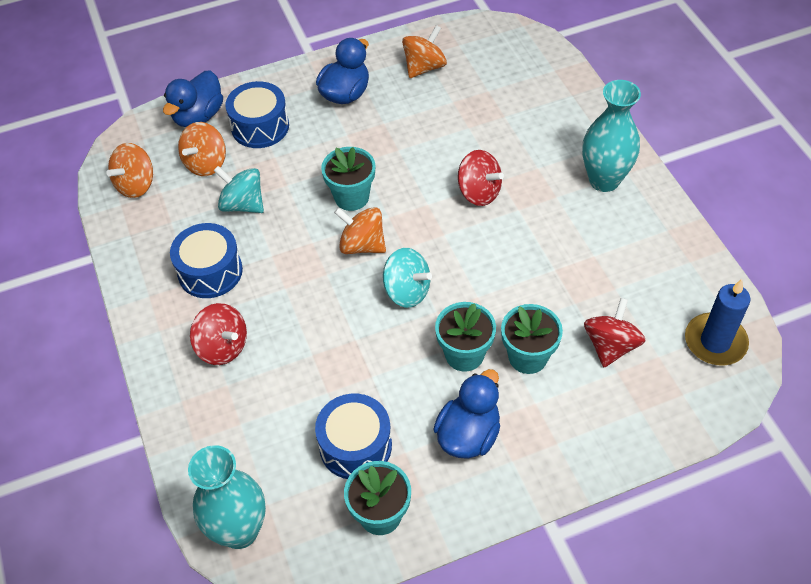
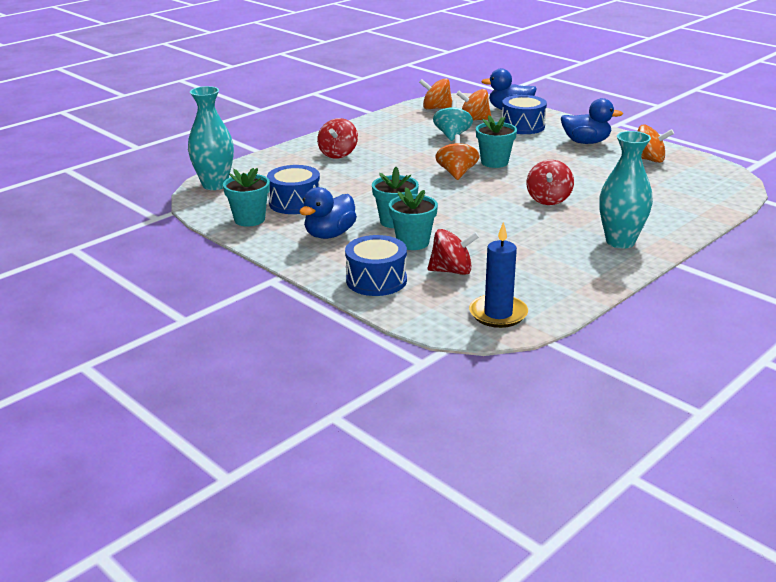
camera: 65 degrees right, 25 degrees down
(210, 271) = (390, 139): blue drum -> blue drum (376, 280)
(407, 291) = (431, 194): turquoise spinning top -> none
(468, 435) = (329, 234): blue duck -> blue duck turned 120 degrees clockwise

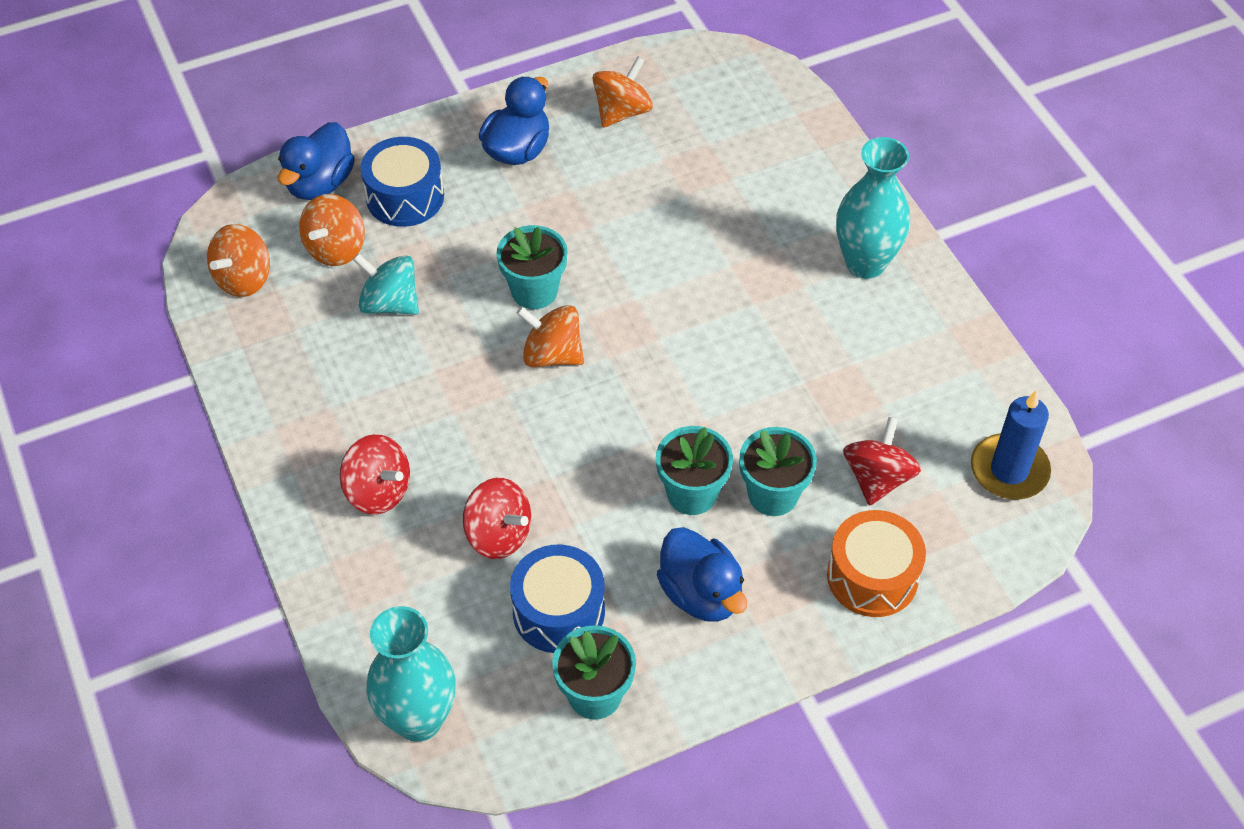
camera: 70 degrees left, 25 degrees up
(376, 280) = (872, 576): blue drum -> orange drum
(548, 199) = (702, 282): red spinning top -> red spinning top (498, 535)

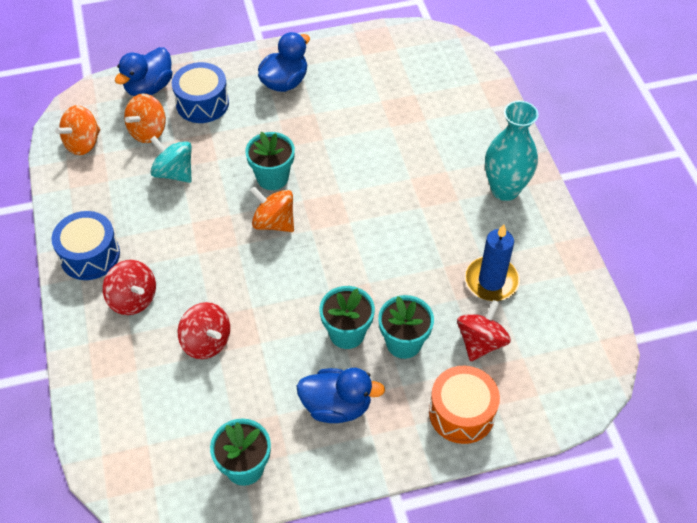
camera: 10 degrees right, 0 degrees up
(418, 719) = (118, 464): turquoise vase -> none
(558, 611) = (234, 403): blue drum -> blue drum (90, 255)
(622, 112) = (360, 66): orange spinning top -> none
(701, 594) = (336, 406): blue duck -> blue duck turned 60 degrees counterclockwise
(1009, 470) = (577, 351): blue candle -> blue candle (491, 281)

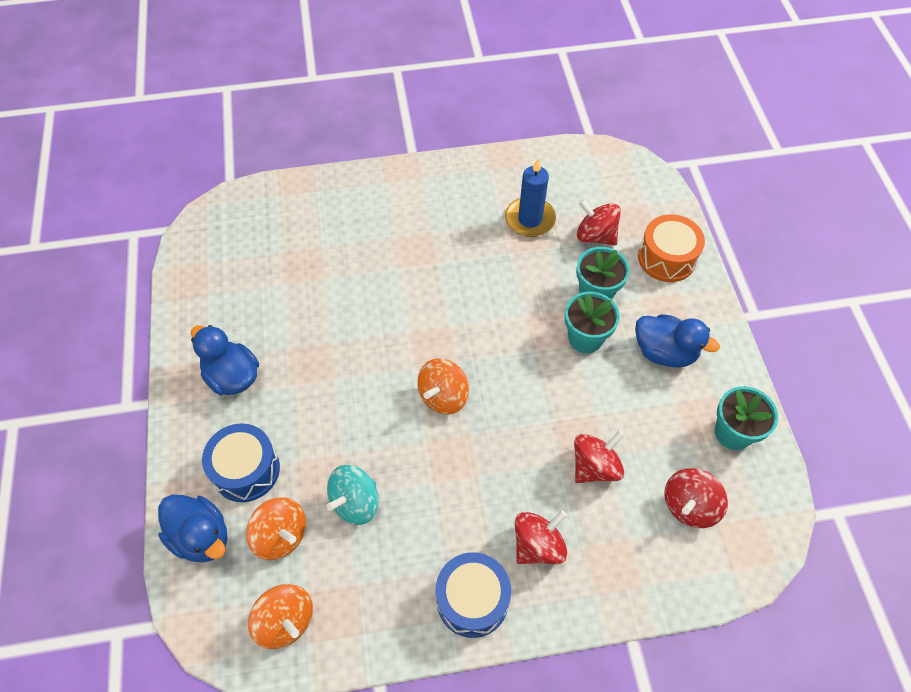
camera: 85 degrees left, 5 degrees up
(166, 421) = (689, 506): none -> red spinning top
(272, 178) = (379, 395): turquoise flower pot -> none
(336, 406) = (664, 352): blue duck -> blue duck turned 105 degrees clockwise
(505, 190) = (424, 195): turquoise vase -> none

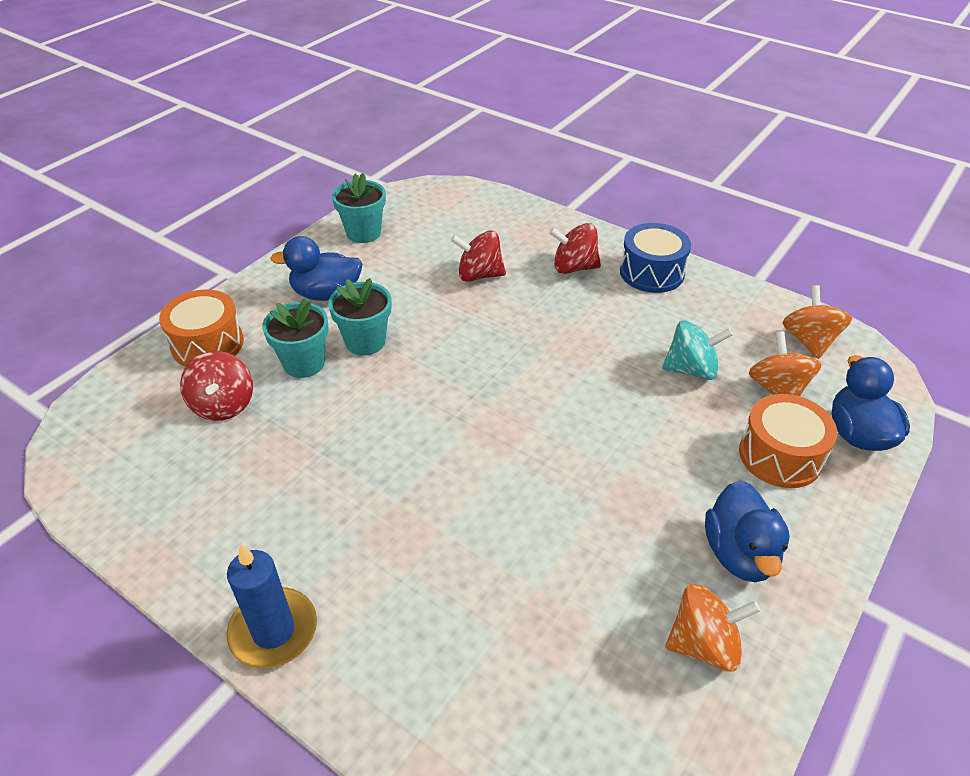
camera: 135 degrees left, 15 degrees down
(246, 470) = (780, 456): blue drum -> orange drum
(443, 396) = (537, 386): orange spinning top -> orange spinning top (703, 644)
(530, 219) = (248, 468): blue candle -> blue candle (273, 631)
(664, 352) = (326, 294): blue duck -> blue duck turned 75 degrees counterclockwise
(689, 506) = (449, 225): red spinning top -> none

